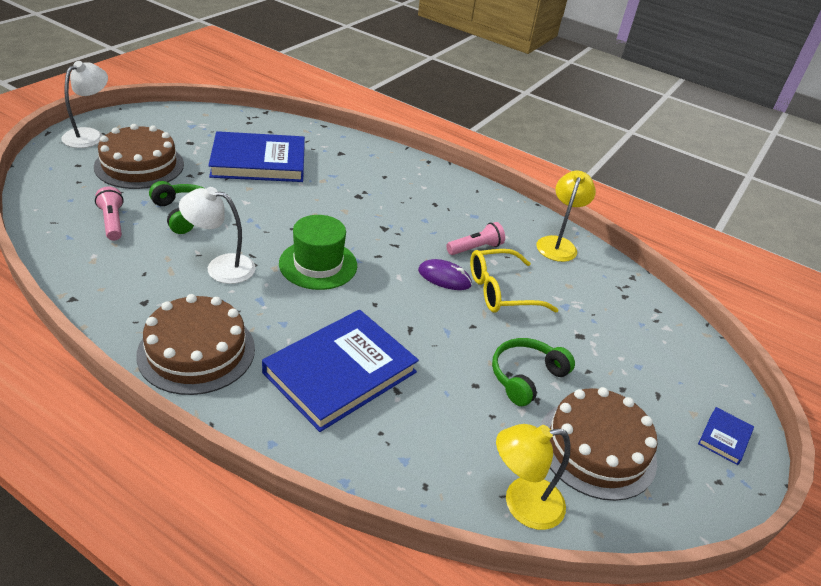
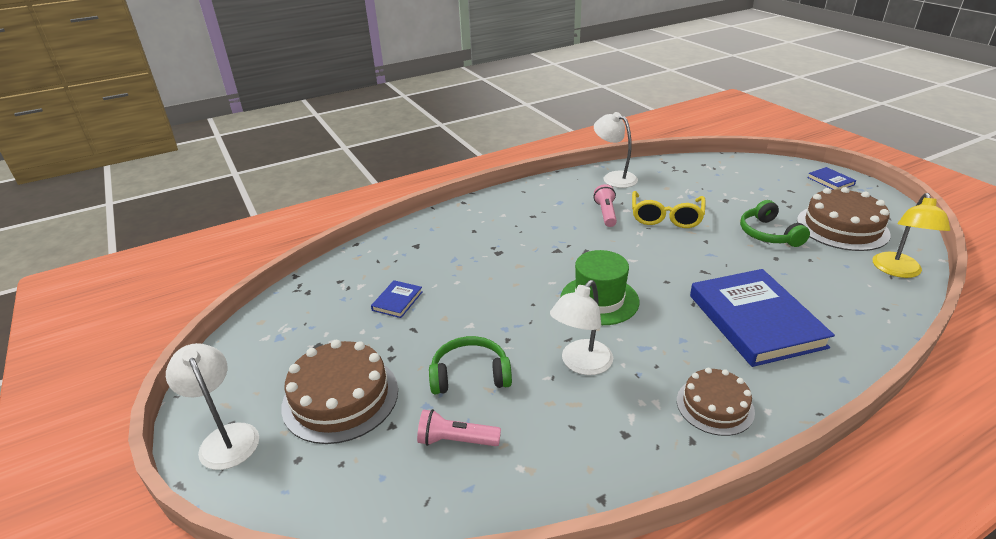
camera: 55 degrees left, 5 degrees down
(196, 351) = (715, 406): brown cake -> brown cake, size x0.62
(258, 162) = (397, 301): blue book -> blue book, size x0.43
(444, 278) = (640, 238): purple mouse -> none
(558, 244) = (614, 177): yellow lamp -> white lamp

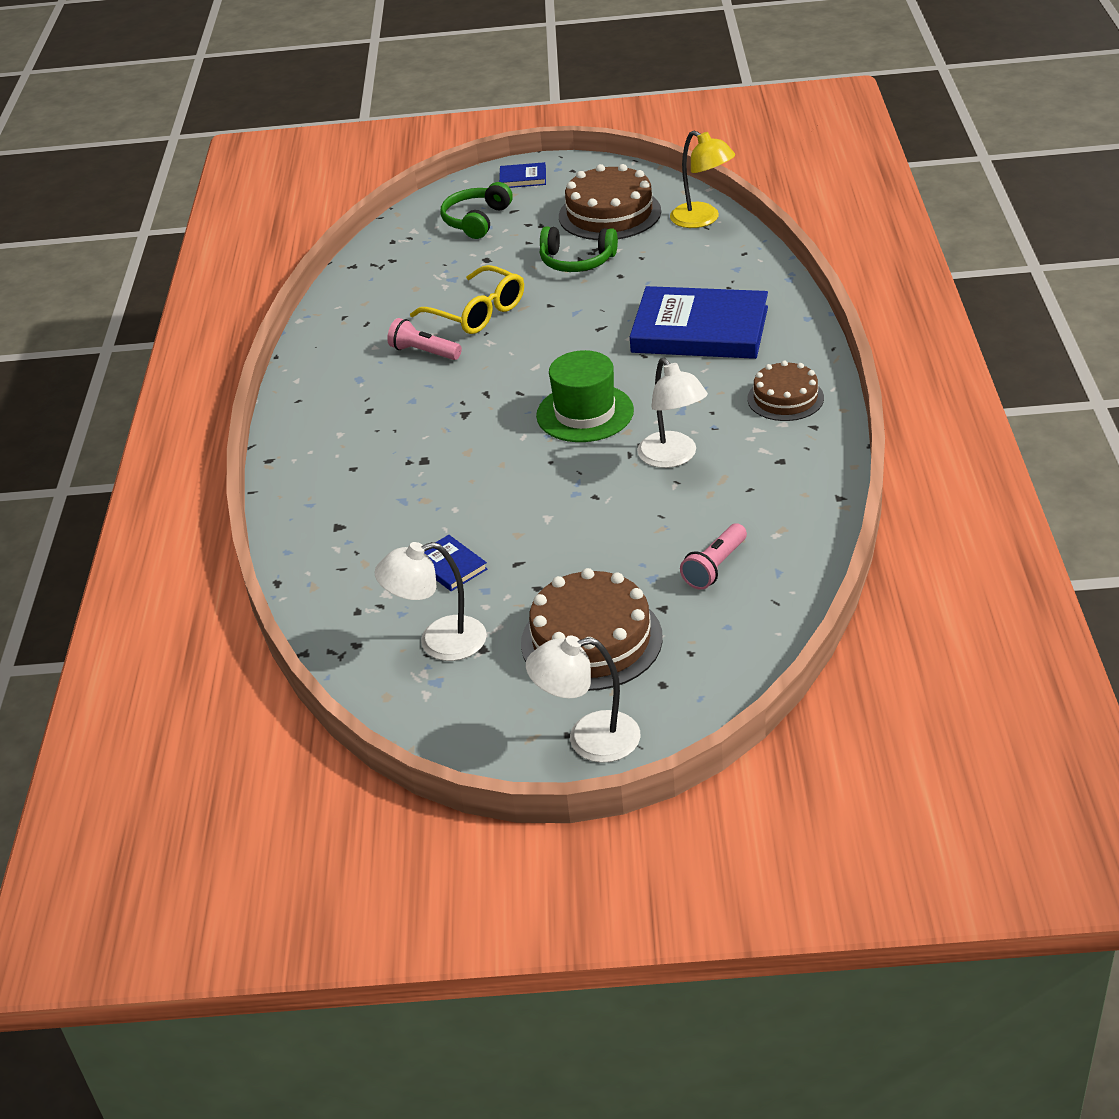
camera: 60 degrees left, 5 degrees up
(470, 375) = (630, 536): green headphones -> green headphones (476, 220)
(614, 177) = (347, 317): white lamp -> white lamp (439, 642)

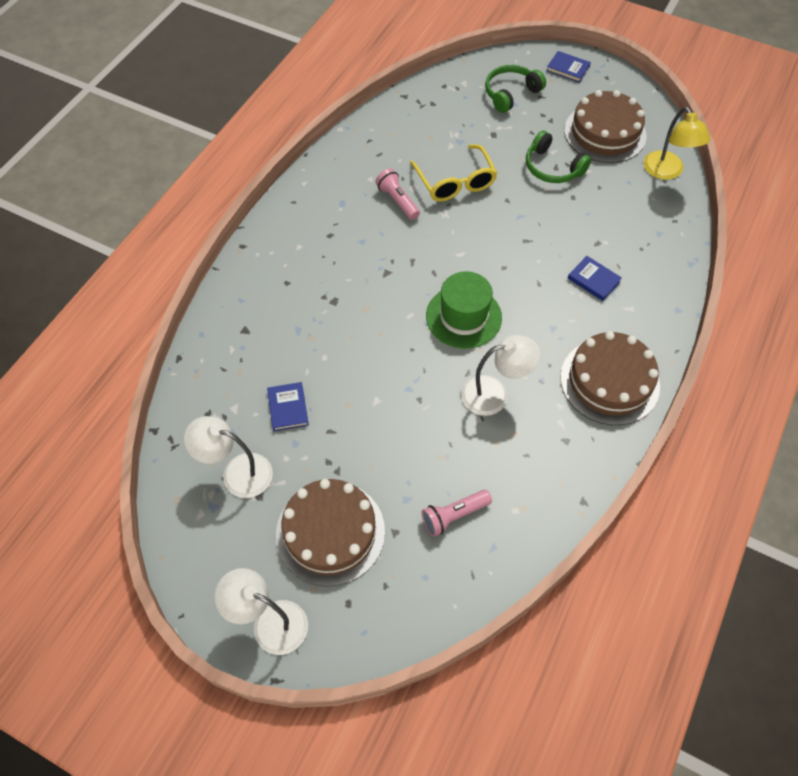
camera: 25 degrees right, 20 degrees up
(673, 457) = (494, 393): white lamp -> white lamp turned 105 degrees counterclockwise
(700, 329) = (593, 280): blue book -> blue book, size x0.43
(785, 398) = (609, 381): brown cake -> brown cake, size x1.60

